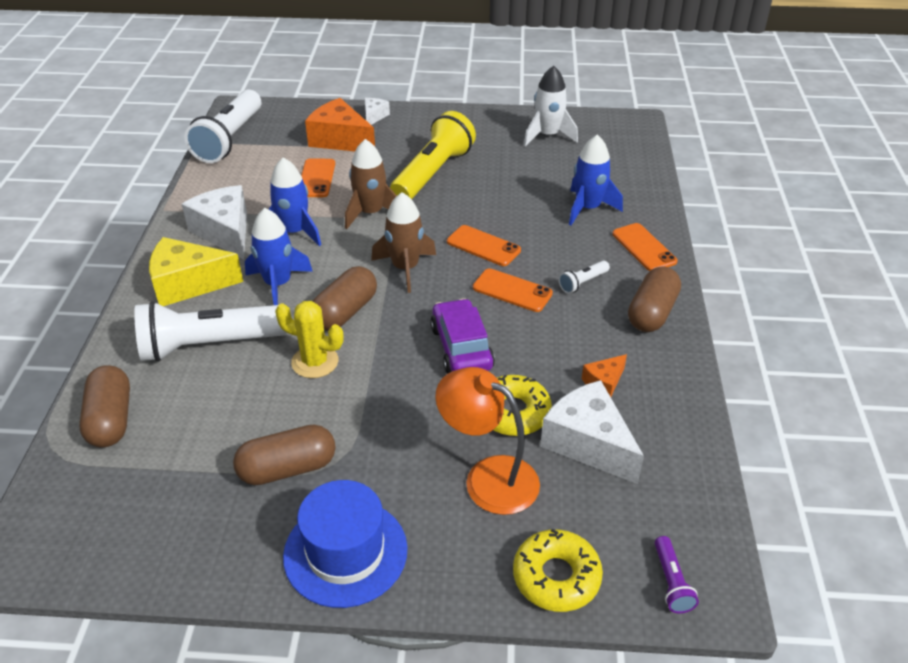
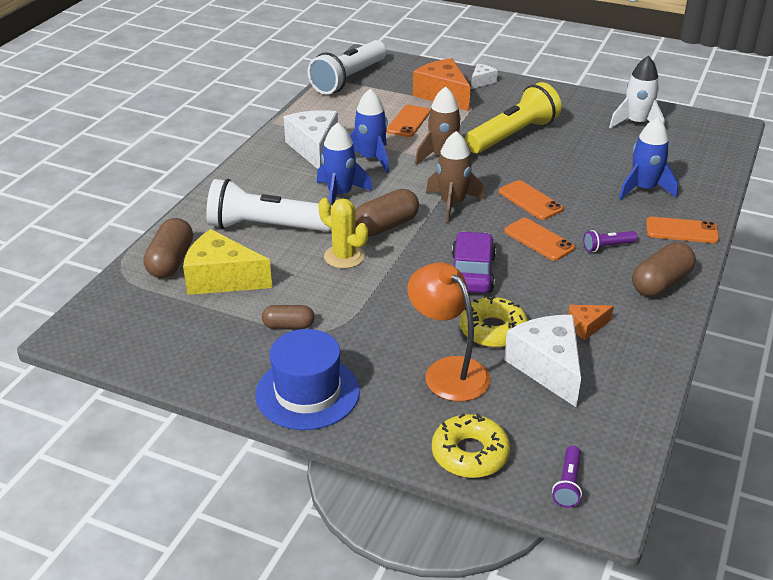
camera: 20 degrees right, 5 degrees down
(188, 284) = (268, 180): yellow cheese -> yellow cheese (222, 279)
(287, 469) = (288, 326): brown capsule -> brown capsule, size x0.62
(582, 283) = (607, 246): white flashlight -> purple flashlight
(644, 248) = (681, 231): orange phone -> orange phone turned 75 degrees counterclockwise

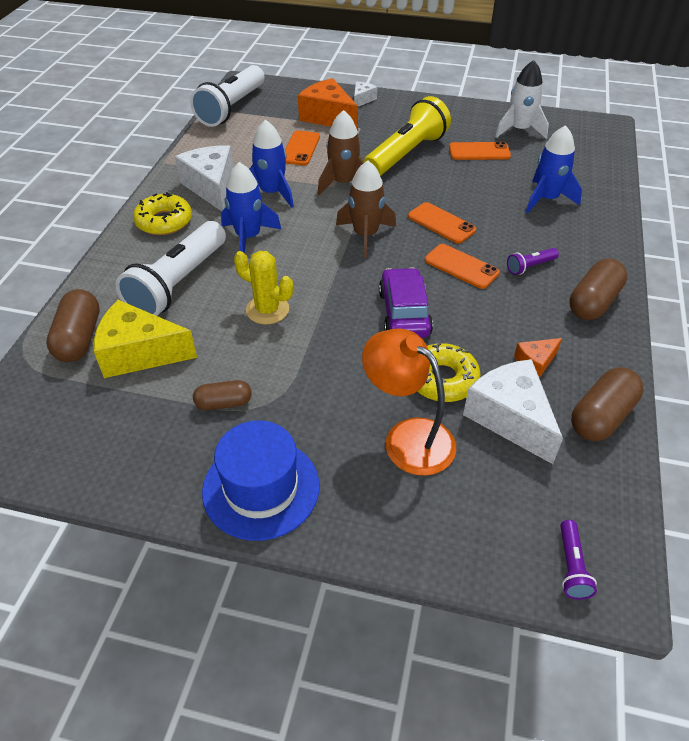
camera: 10 degrees left, 10 degrees up
(266, 227) = (178, 283): white flashlight -> white flashlight turned 60 degrees counterclockwise
(386, 226) = (303, 268): brown capsule -> brown capsule (601, 417)
(470, 454) = (457, 543): yellow donut -> yellow donut (164, 221)
(681, 231) = (595, 241): orange phone -> orange phone (479, 152)

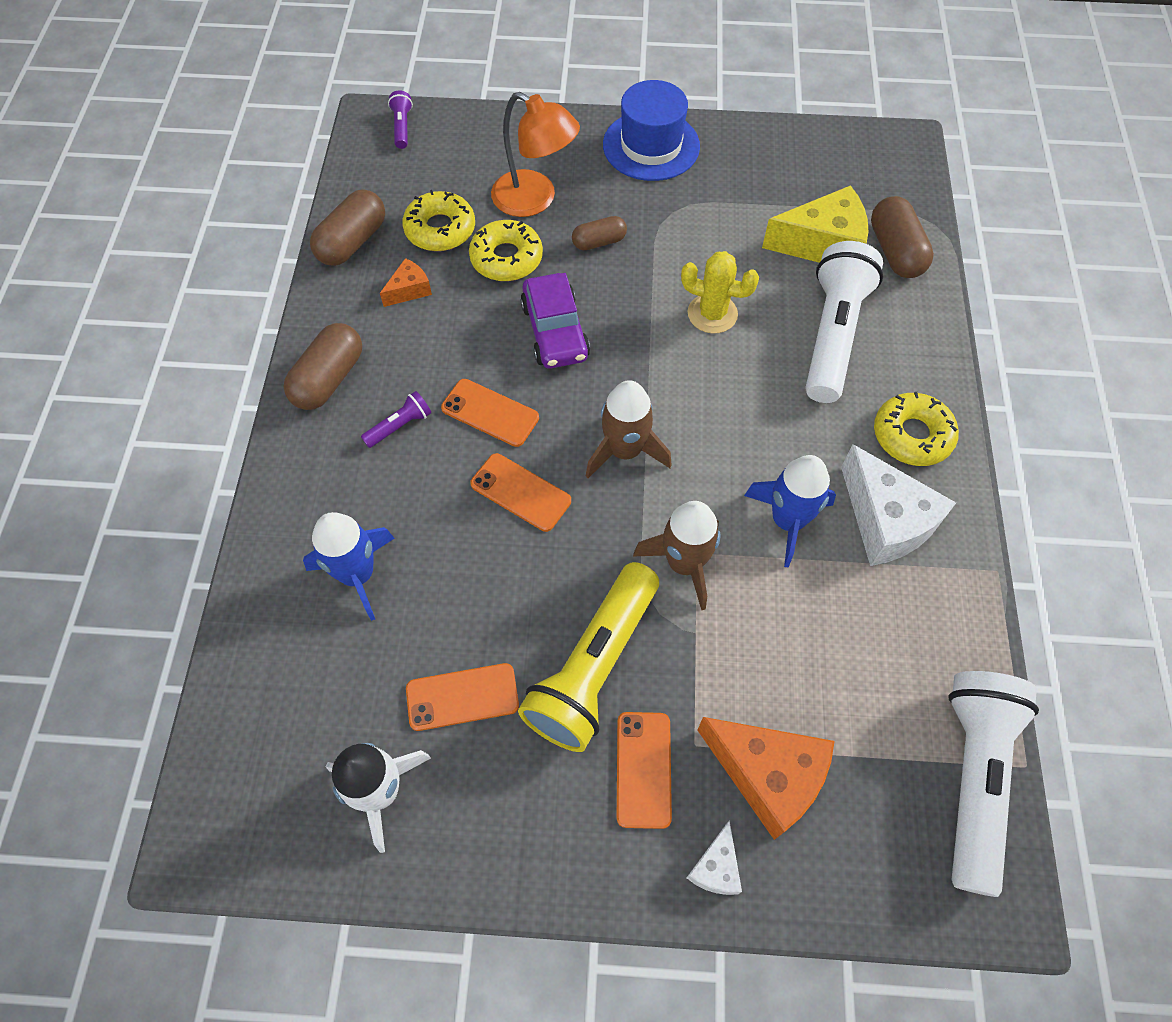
camera: 170 degrees right, 15 degrees up
(224, 403) = (713, 207): brown capsule -> brown capsule (599, 242)
(248, 237) = (782, 423): blue rocket -> none
(300, 148) = (784, 653): orange phone -> orange phone (643, 769)
(510, 418) = (440, 229): white cheese -> yellow donut

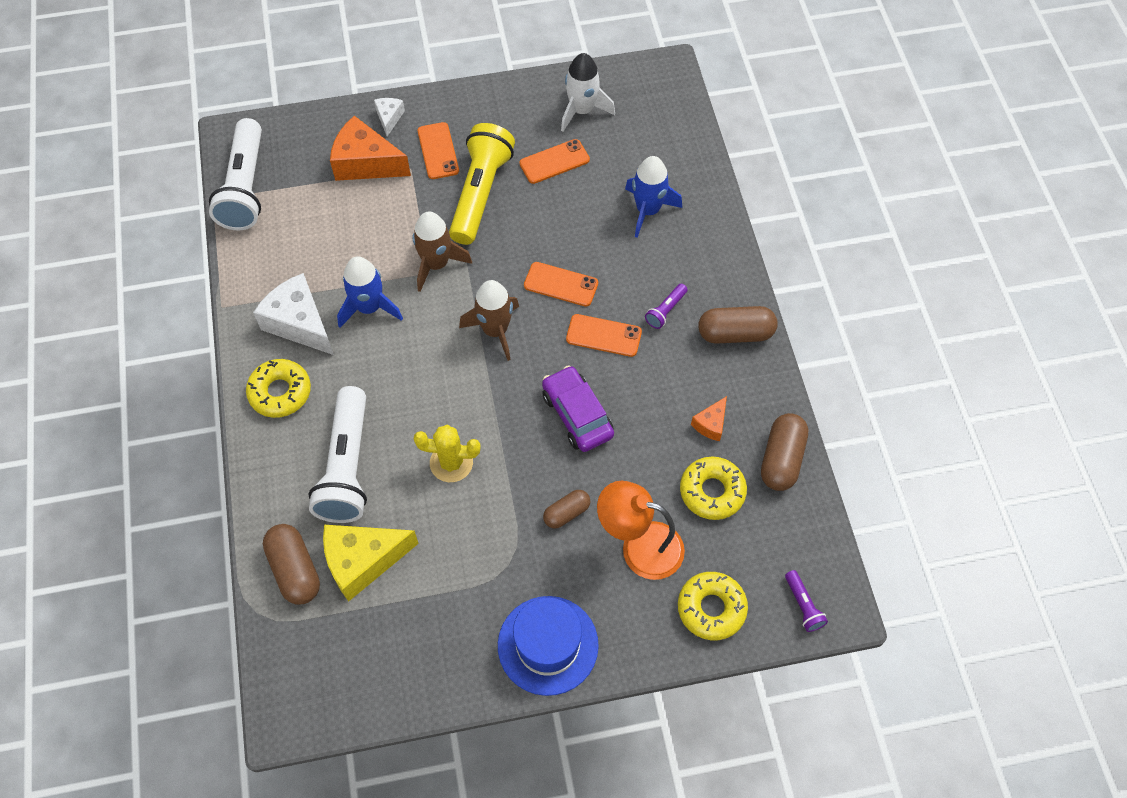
camera: 165 degrees right, 0 degrees up
(329, 379) = (735, 333): brown capsule -> brown capsule turned 75 degrees clockwise
(506, 258) = (642, 475): yellow donut -> yellow donut (711, 608)

